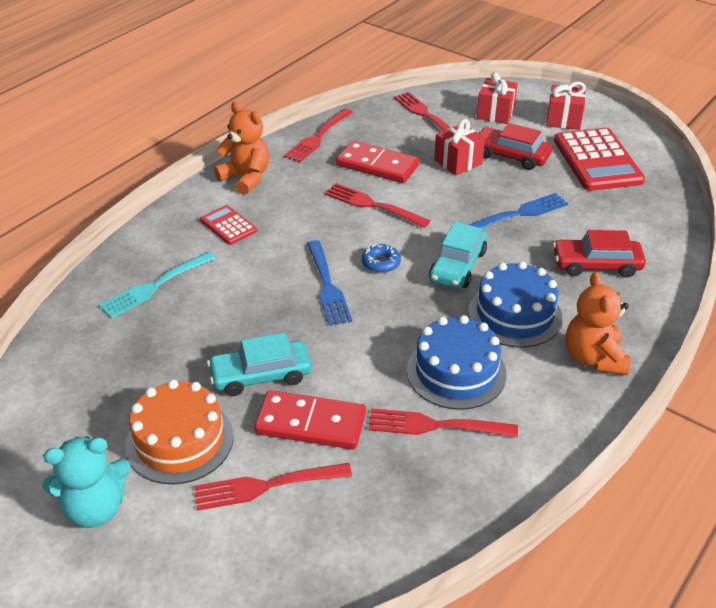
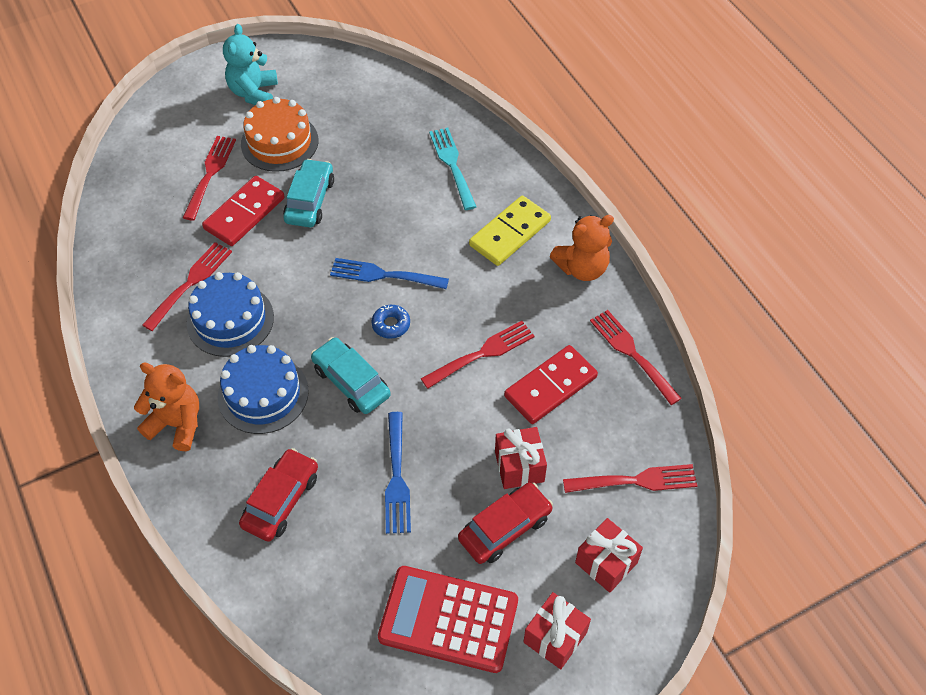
camera: 115 degrees right, 15 degrees up
(228, 226) = (509, 233): red calculator -> yellow domino

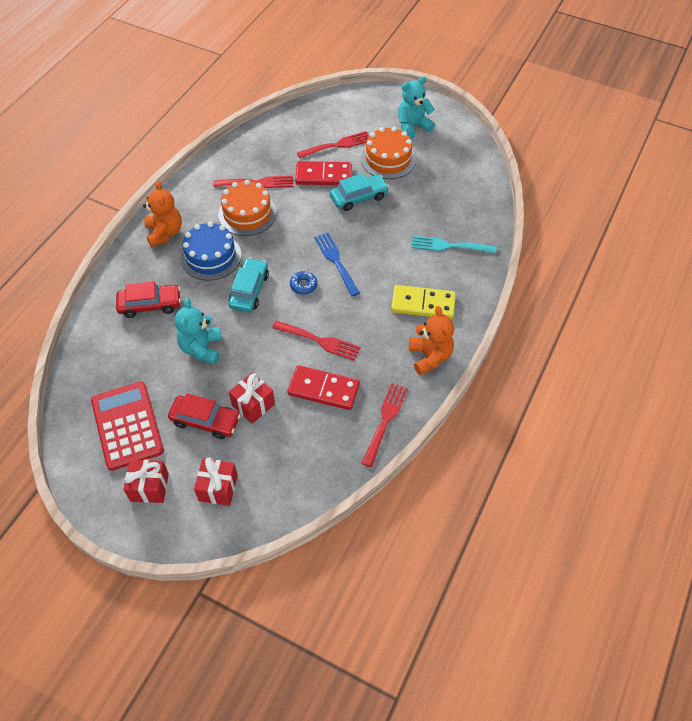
camera: 55 degrees right, 0 degrees up
(230, 320) = (247, 214): blue cake -> orange cake
(396, 477) = (202, 348): blue fork -> turquoise teddy bear
(452, 165) = (449, 246): turquoise fork -> turquoise fork turned 120 degrees counterclockwise
(582, 268) = (430, 357): orange teddy bear -> orange teddy bear turned 135 degrees counterclockwise
(636, 481) = (289, 474): red fork -> none

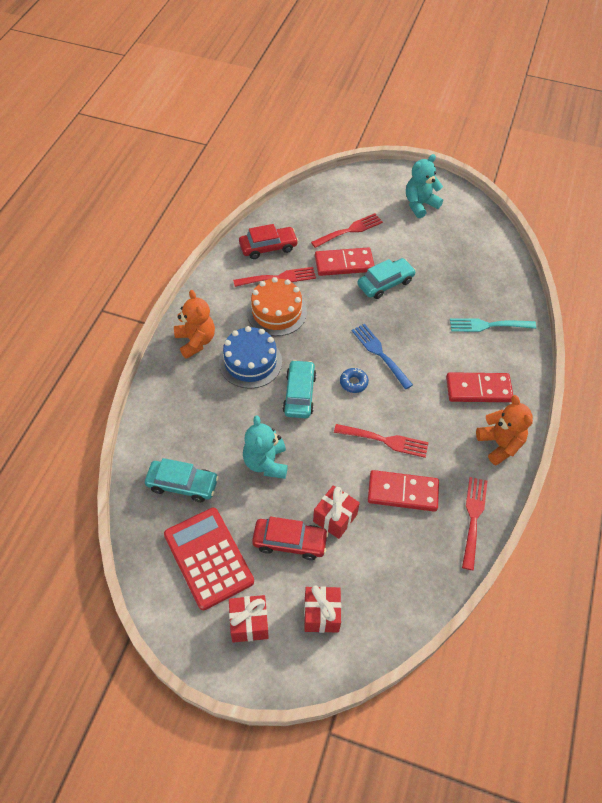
camera: 10 degrees left, 0 degrees up
(120, 359) = (182, 484): none -> turquoise car
(150, 305) = (199, 421): red car -> red car (268, 247)
(388, 159) = (404, 240): orange cake -> none
(423, 304) = (478, 389): yellow domino -> red domino

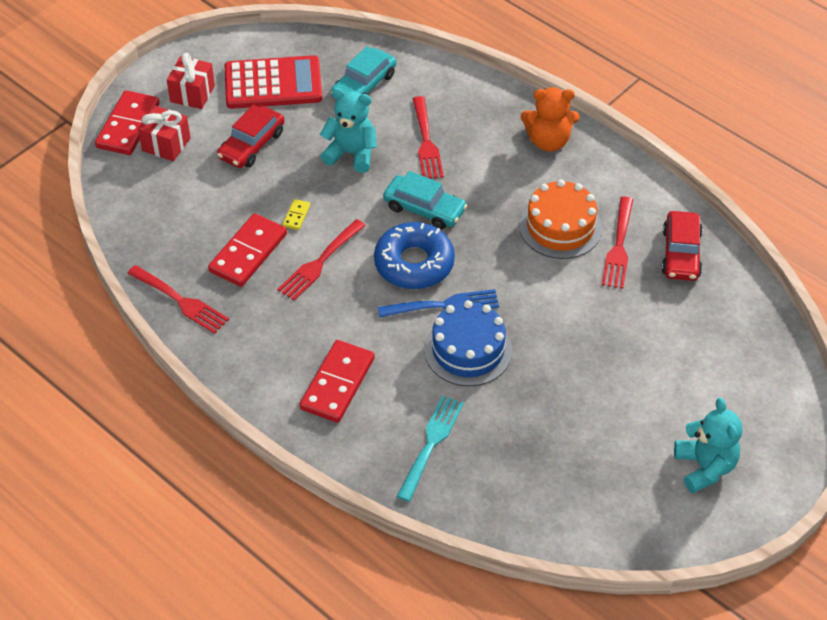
camera: 115 degrees right, 5 degrees down
(250, 362) = (493, 180): blue cake -> blue cake (468, 350)
(335, 518) = (255, 187): red gift -> none
(344, 264) = (616, 325): red domino -> red domino (128, 126)
(349, 230) = (680, 355): red fork -> red fork (426, 142)
(349, 475) = (296, 216): none -> yellow domino
(353, 382) = (414, 263): blue donut -> blue donut, size x2.14
(385, 283) = (559, 357): turquoise car -> none
(500, 444) = (251, 368): orange teddy bear -> none

